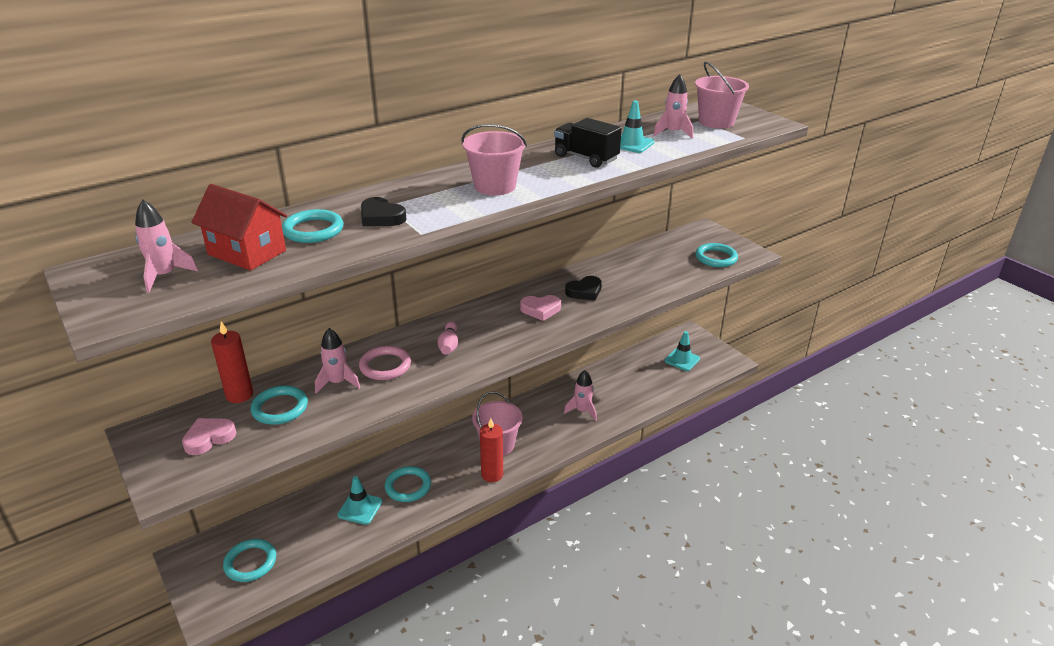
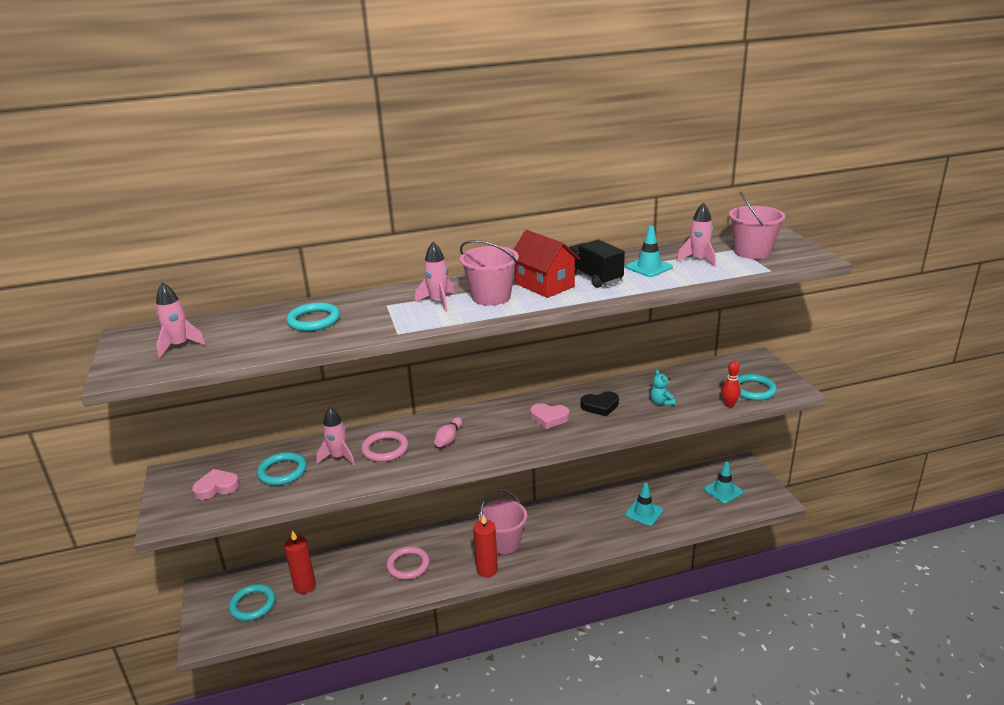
camera: 20 degrees right, 5 degrees down
(239, 395) = (257, 455): red candle -> red candle (305, 586)
(247, 252) = (251, 334): red house -> red house (544, 285)
(360, 508) = (359, 576): turquoise traffic cone -> turquoise traffic cone (644, 513)
(381, 217) = (375, 315): black heart -> none
(408, 486) = (408, 565): turquoise ring -> pink ring
(582, 411) = (598, 525): pink rocket -> pink rocket (438, 302)
(640, 280) = (661, 402): none -> turquoise teddy bear
(702, 274) = (729, 405): none -> red bowling pin

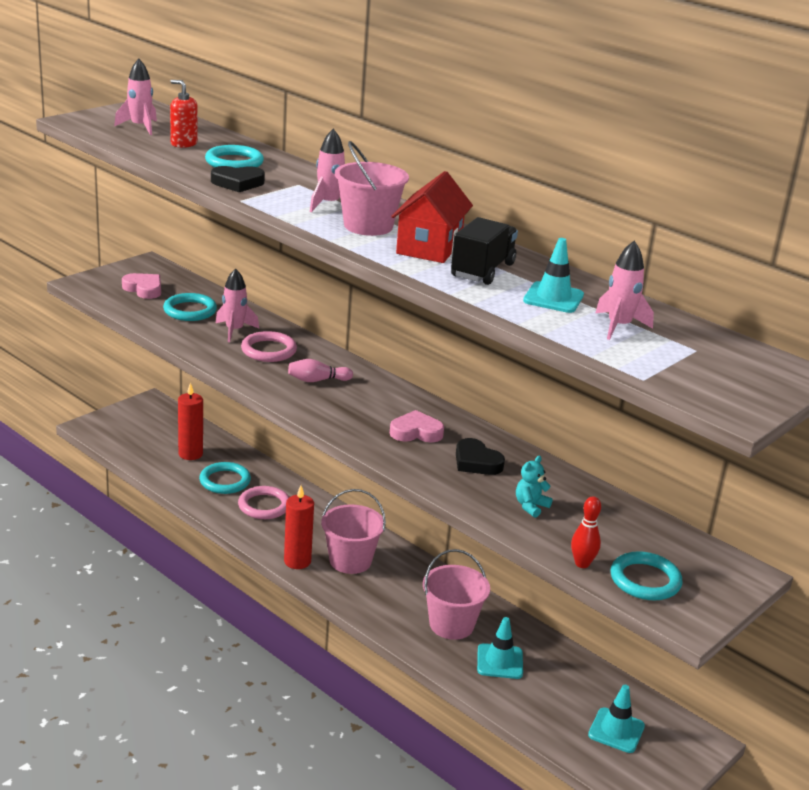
camera: 55 degrees right, 0 degrees up
(245, 333) = (183, 144): none -> red soap dispenser
(252, 604) = (147, 435): turquoise ring -> turquoise ring (225, 481)
(361, 327) = (237, 183): none -> black heart
(549, 418) = (416, 432): pink heart -> pink heart turned 105 degrees clockwise
(752, 252) = (697, 361): pink bucket -> pink bucket (451, 625)

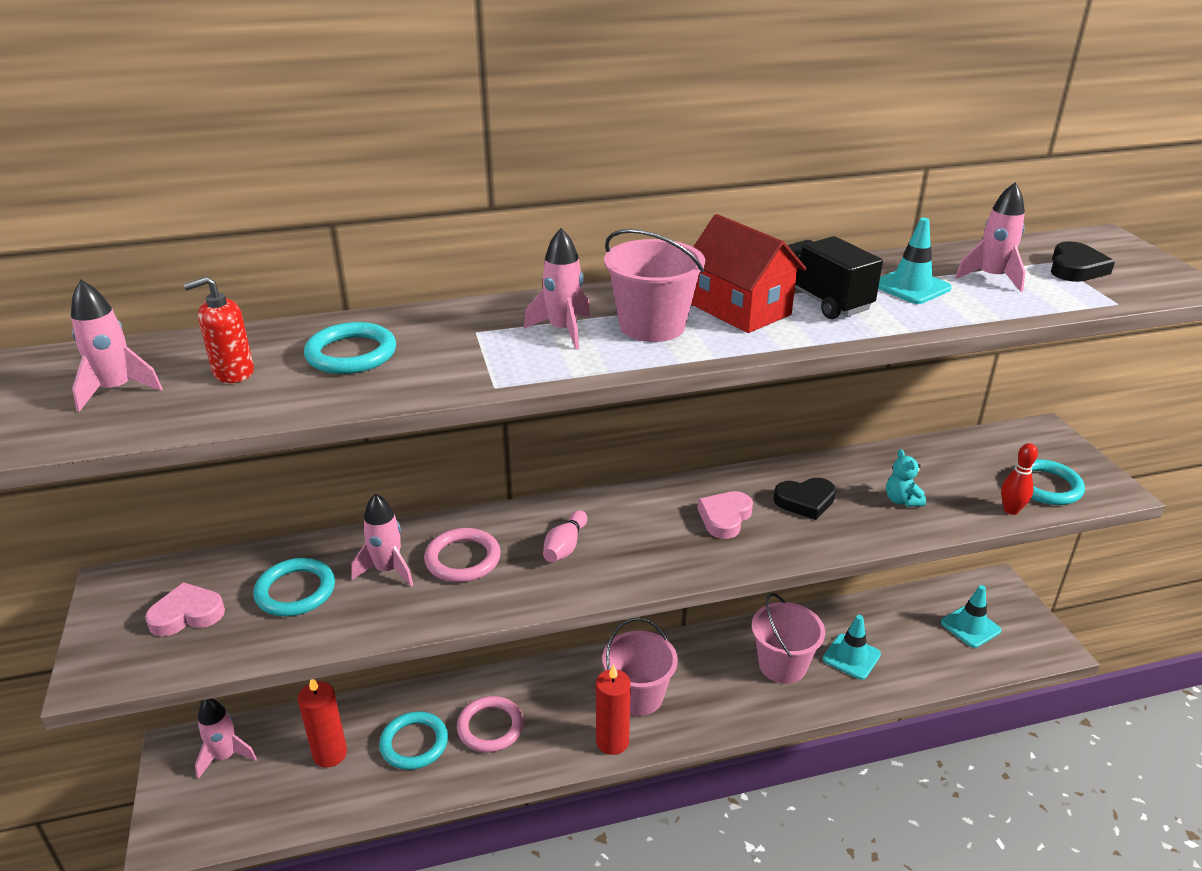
camera: 55 degrees left, 5 degrees up
(159, 420) = (225, 756): none -> pink rocket
(237, 183) = (431, 372): black heart -> black heart (1075, 268)

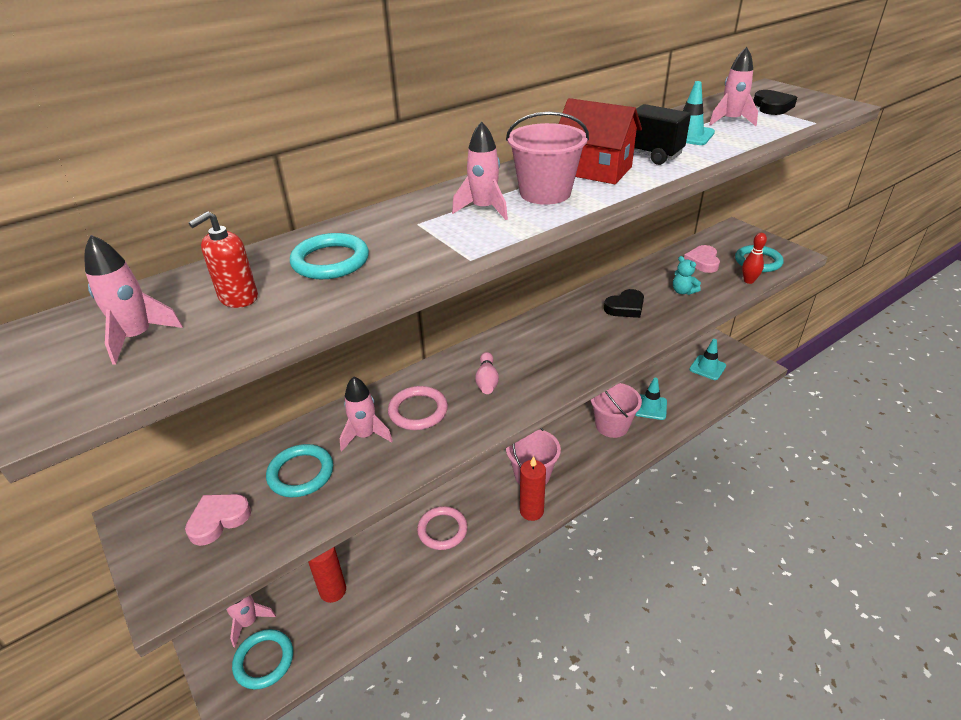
camera: 20 degrees left, 5 degrees up
(414, 743) = (393, 560): turquoise ring -> turquoise ring (264, 660)
(725, 518) = (582, 332): pink heart -> pink heart (702, 262)

